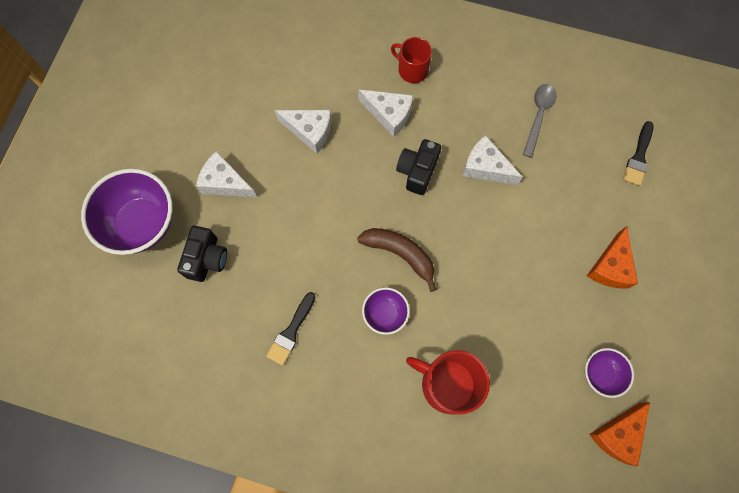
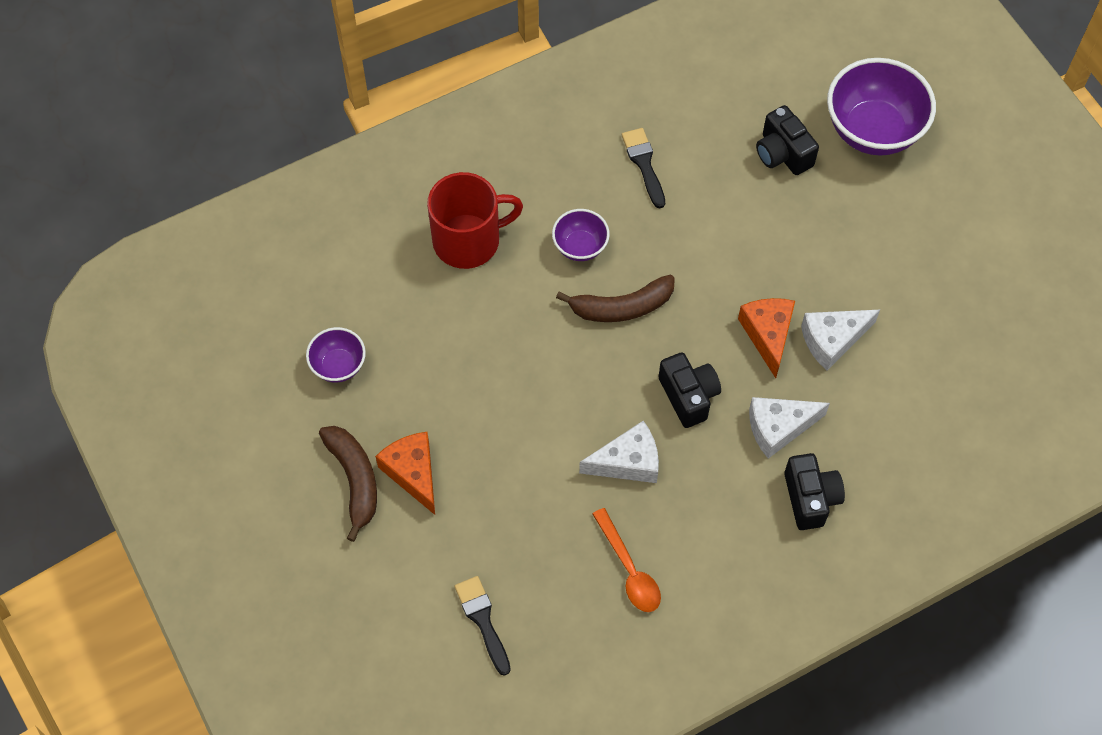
camera: 135 degrees right, 10 degrees down
(225, 183) = (848, 225): white cheese -> none
(412, 70) = (810, 498): red mug -> black camera
(538, 116) = (629, 569): grey spoon -> orange spoon
(618, 435) = (281, 328): orange cheese -> orange cheese (768, 335)
(648, 293) = (354, 480): none -> brown banana

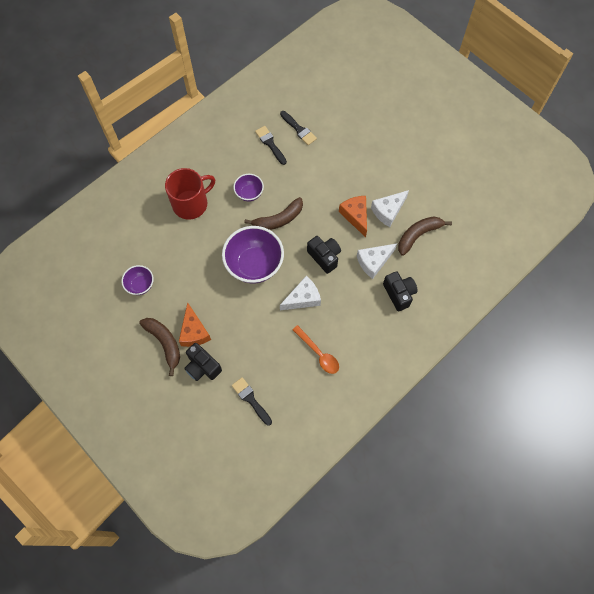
camera: 15 degrees left, 5 degrees up
(413, 473) = (194, 332): orange cheese -> orange cheese turned 150 degrees counterclockwise
(705, 149) = (299, 129): none -> black brush
(782, 153) = (338, 123): black camera -> black camera (202, 367)
(873, 130) = (379, 101): purple bowl -> purple bowl (254, 265)
(877, 399) = (418, 235): none -> brown banana

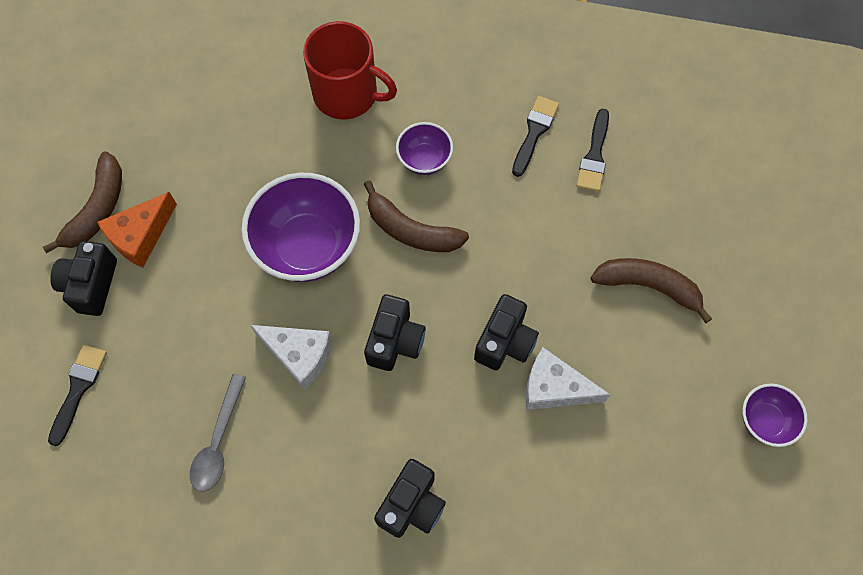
camera: 55 degrees right, 0 degrees up
(140, 285) = (169, 117): purple bowl -> purple bowl (764, 421)
(318, 353) = (218, 441): orange spoon -> grey spoon
(355, 216) = (505, 341): orange cheese -> black camera
(373, 262) = (441, 425): white cheese -> none
(418, 235) = (546, 468): brown banana -> brown banana (648, 286)

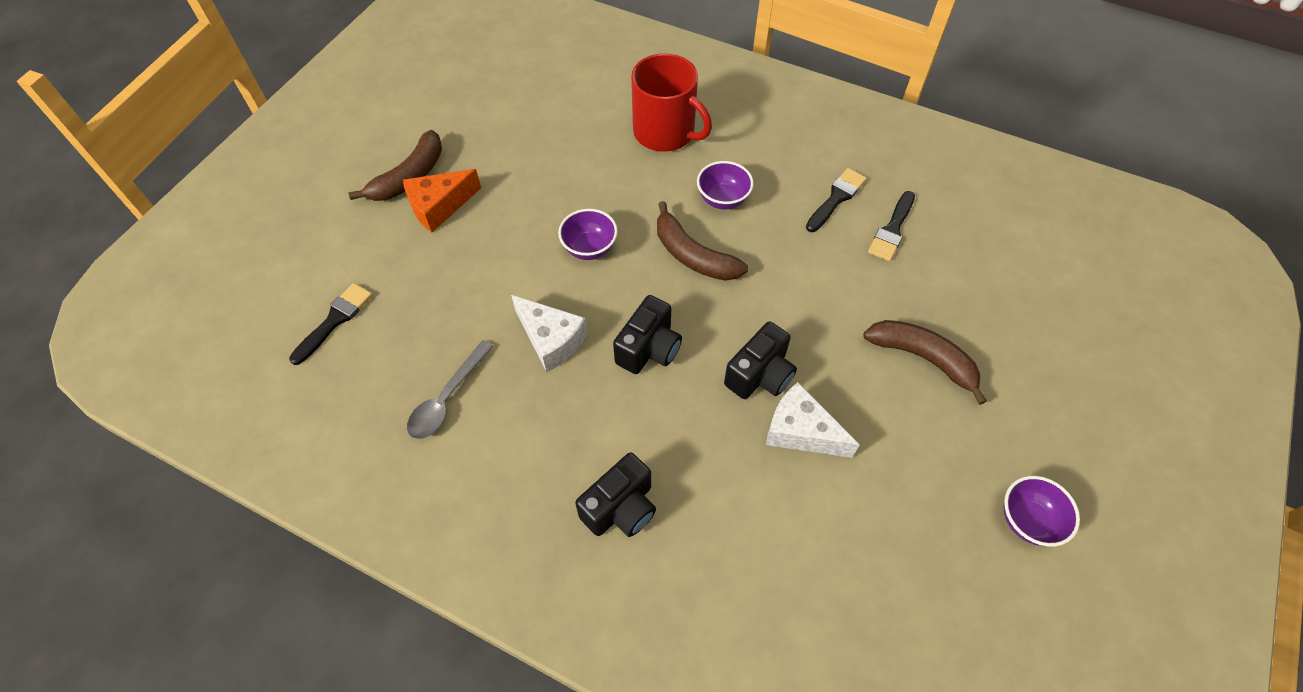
camera: 15 degrees right, 10 degrees down
(91, 285) = (380, 236): black camera -> none
(307, 247) = (589, 248): purple bowl -> purple bowl, size x0.52

